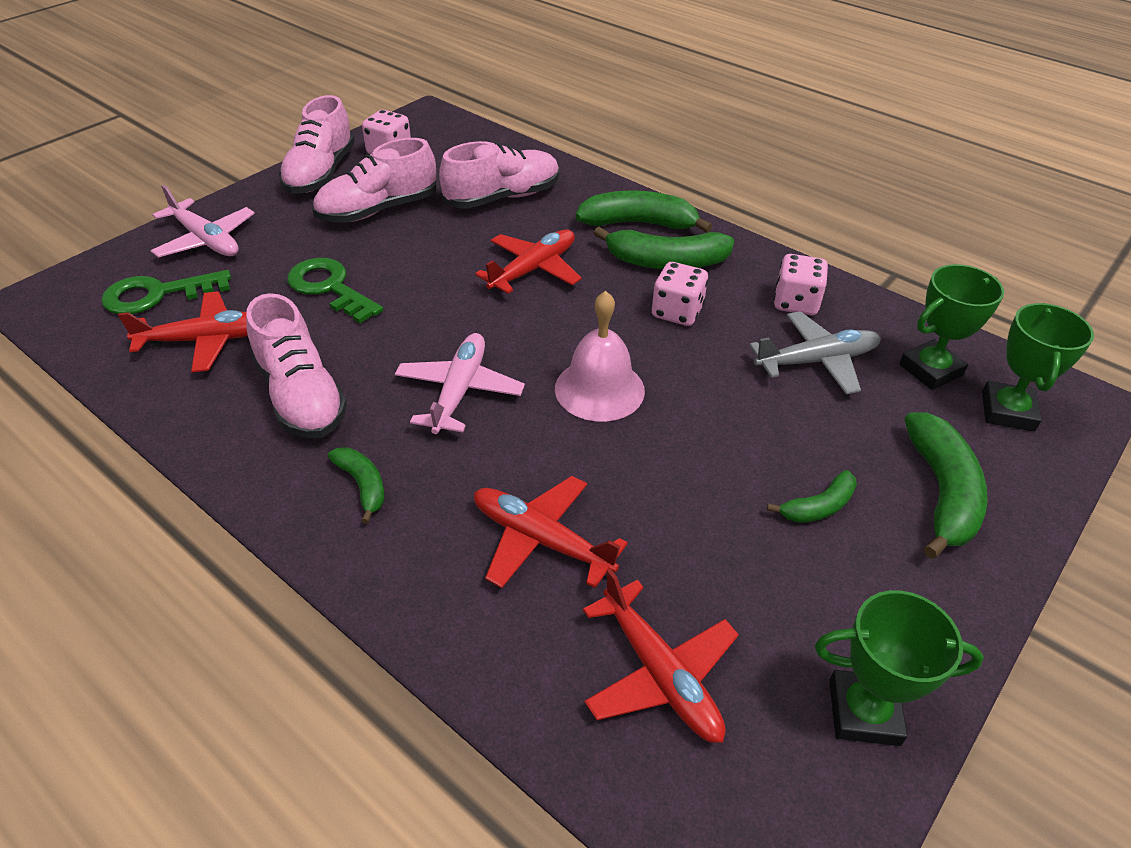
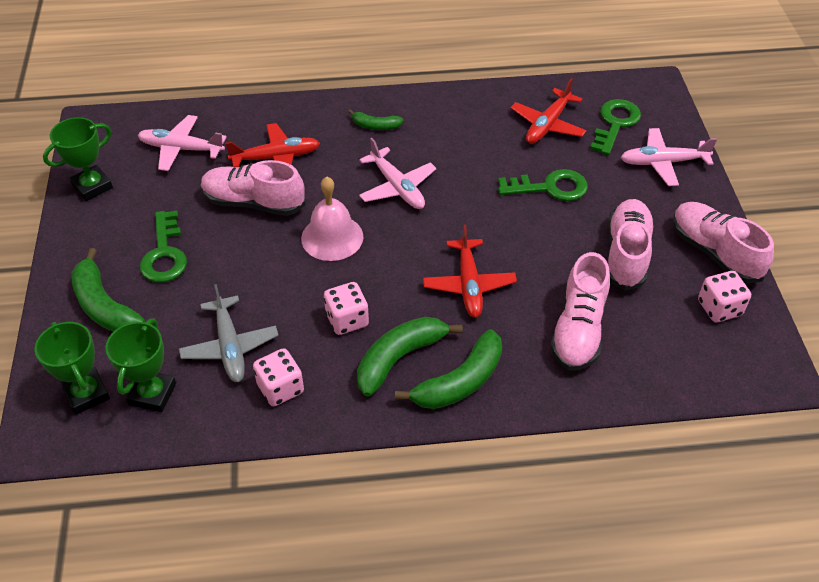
camera: 135 degrees right, 5 degrees up
(301, 396) = (461, 135): pink shoe -> pink shoe (253, 203)
(659, 673) = (182, 149): red plane -> pink plane
(816, 361) = (230, 346): grey plane -> grey plane turned 45 degrees counterclockwise
(818, 507) = (164, 254): green banana -> green key

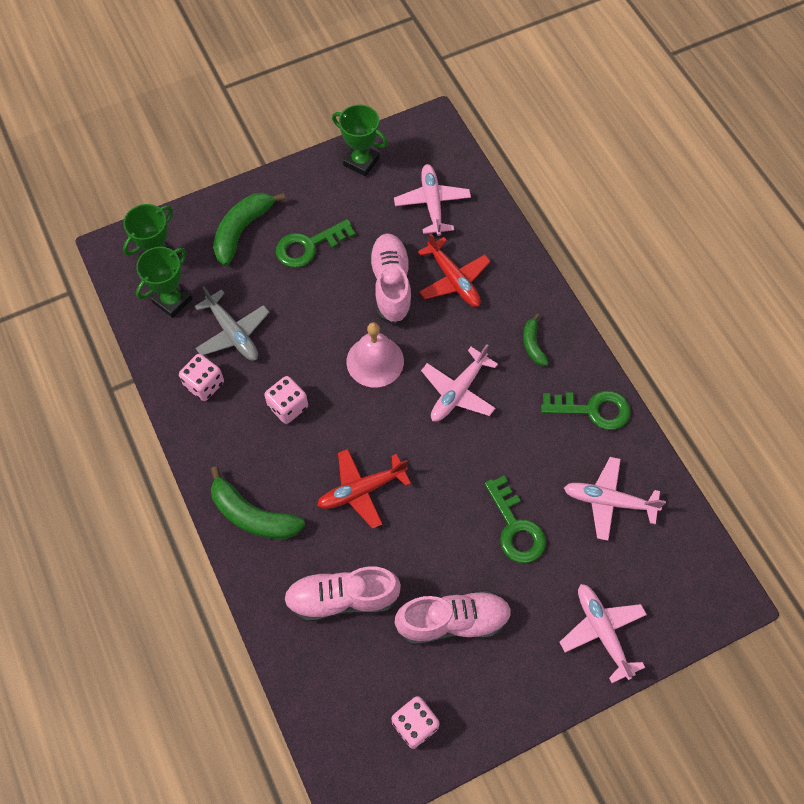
camera: 70 degrees right, 15 degrees up
(152, 394) = (172, 301): green trophy -> green trophy turned 45 degrees counterclockwise
(230, 346) = (233, 332): grey plane -> grey plane turned 90 degrees counterclockwise
(399, 358) = (262, 460): green banana -> none
(548, 124) = (609, 501): red plane -> pink plane
(615, 124) = (642, 569): green key -> green key (592, 410)
(714, 252) = (489, 708): pink shoe -> none

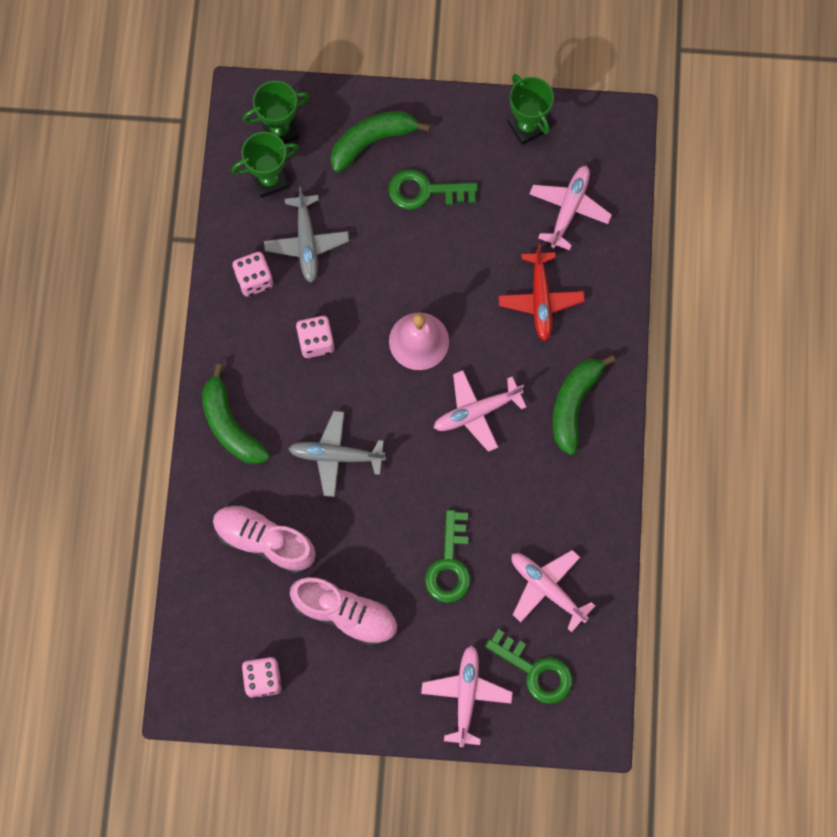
camera: 30 degrees right, 10 degrees up
(362, 490) = (336, 456): red plane -> grey plane
(391, 285) = (478, 273): pink shoe -> none
(533, 344) = (574, 405): green banana -> green banana, size x1.81
(592, 410) = (588, 497): green key -> green key (535, 671)

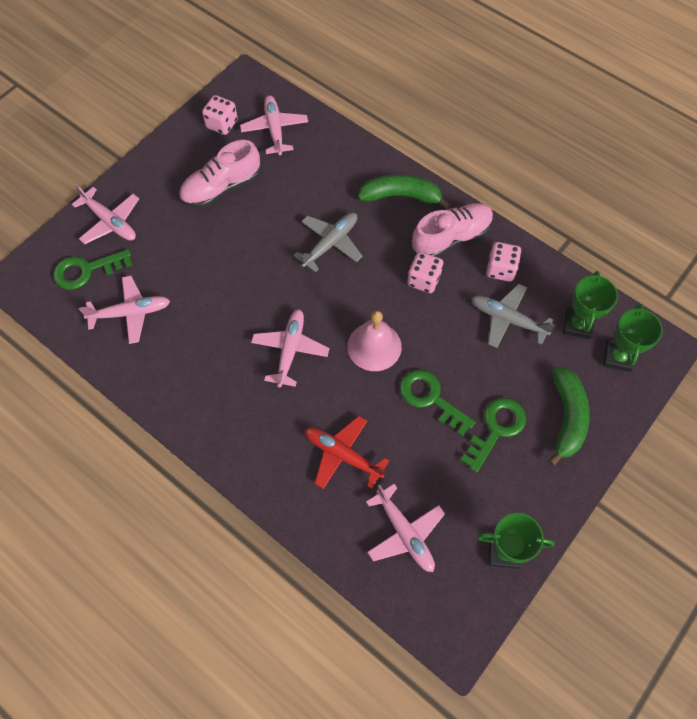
camera: 125 degrees right, 10 degrees down
(231, 615) = (275, 129): none -> pink plane
(264, 541) = (306, 172): pink shoe -> pink shoe (451, 237)
(449, 564) = (200, 264): green key -> green key (431, 398)
(574, 405) = (241, 421): green banana -> none

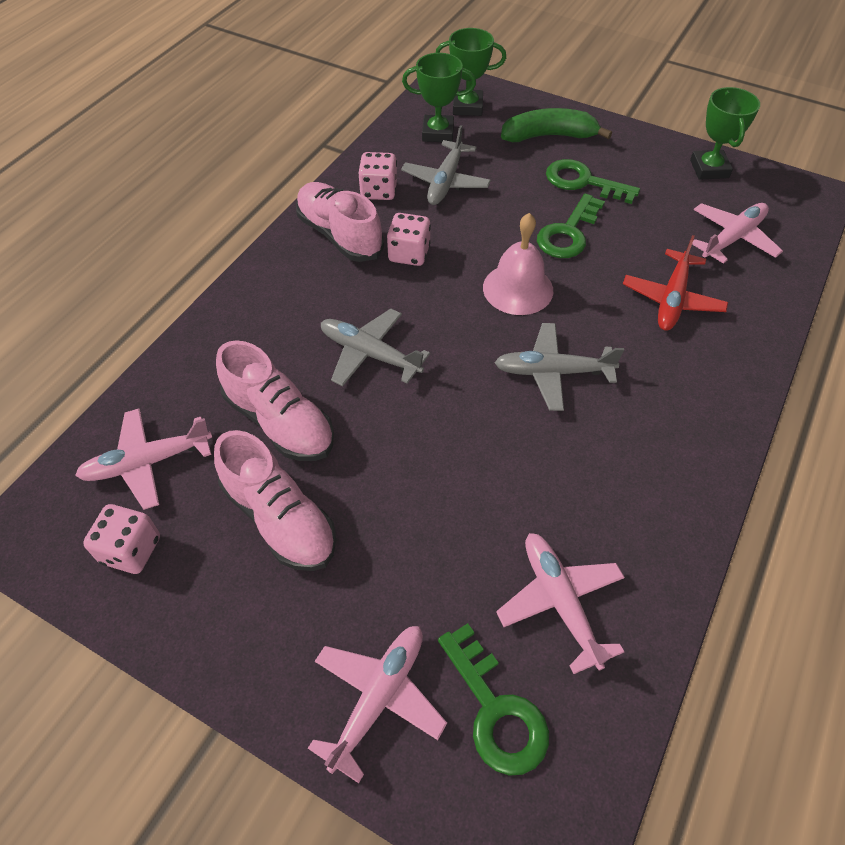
camera: 100 degrees left, 10 degrees down
(287, 191) = (280, 422): none -> pink shoe
(290, 350) = (553, 372): pink plane -> grey plane
(401, 196) = (277, 289): green banana -> none

